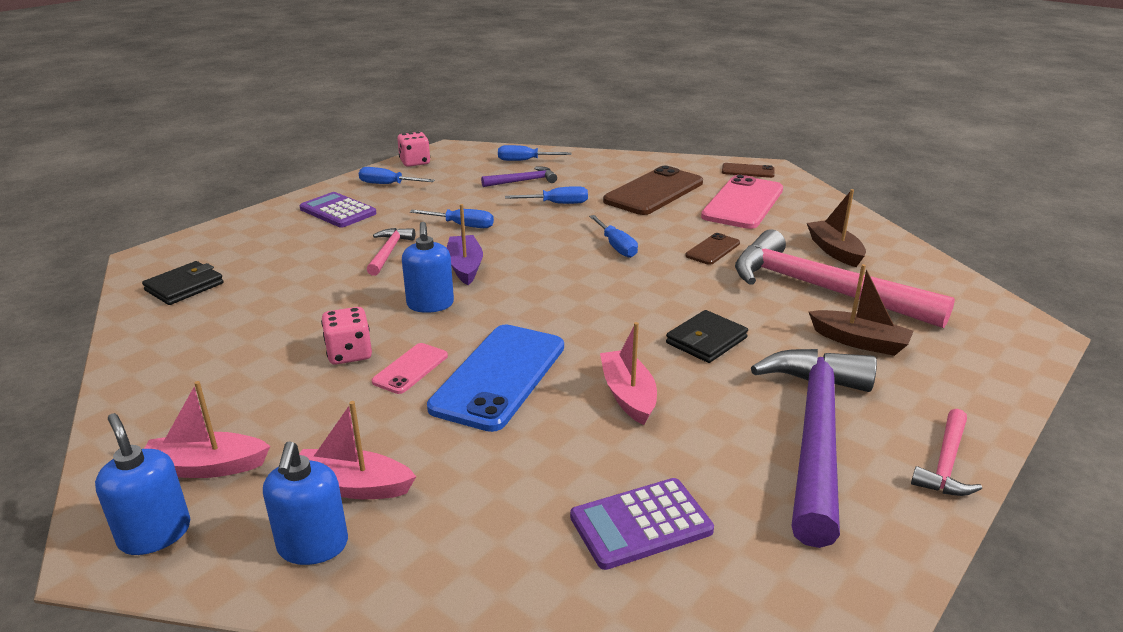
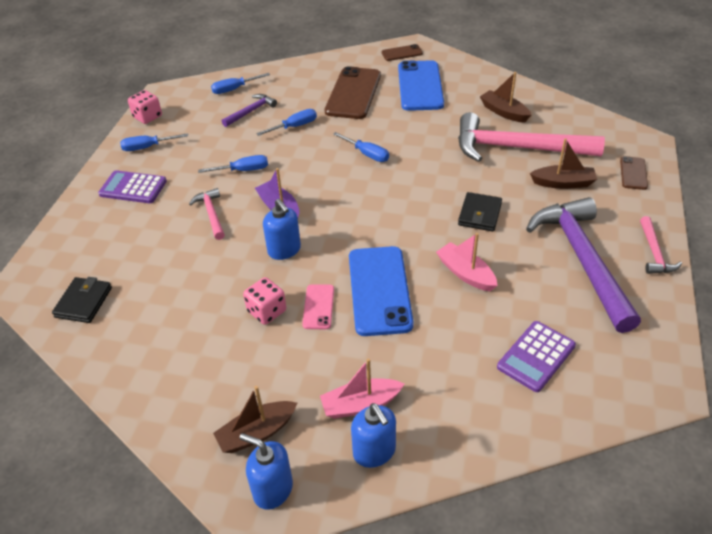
camera: 25 degrees left, 15 degrees up
(206, 467) = (257, 433): pink boat -> brown boat
(713, 249) = (430, 136): brown phone -> brown phone (633, 173)
(743, 203) = (420, 86): pink phone -> blue phone

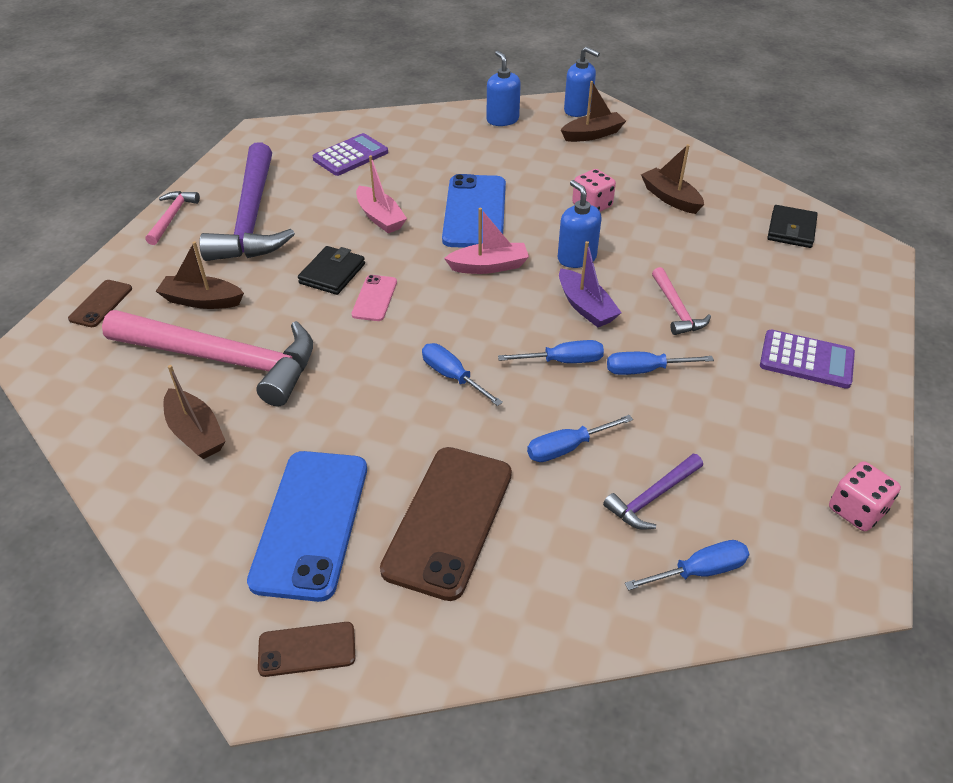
camera: 175 degrees left, 0 degrees up
(148, 147) = (820, 434): blue screwdriver -> blue screwdriver (563, 361)
(186, 330) = (670, 198): none -> brown boat
(318, 307) = (539, 204): pink phone -> pink phone (375, 298)
(360, 404) = (508, 142): pink boat -> pink boat (489, 266)

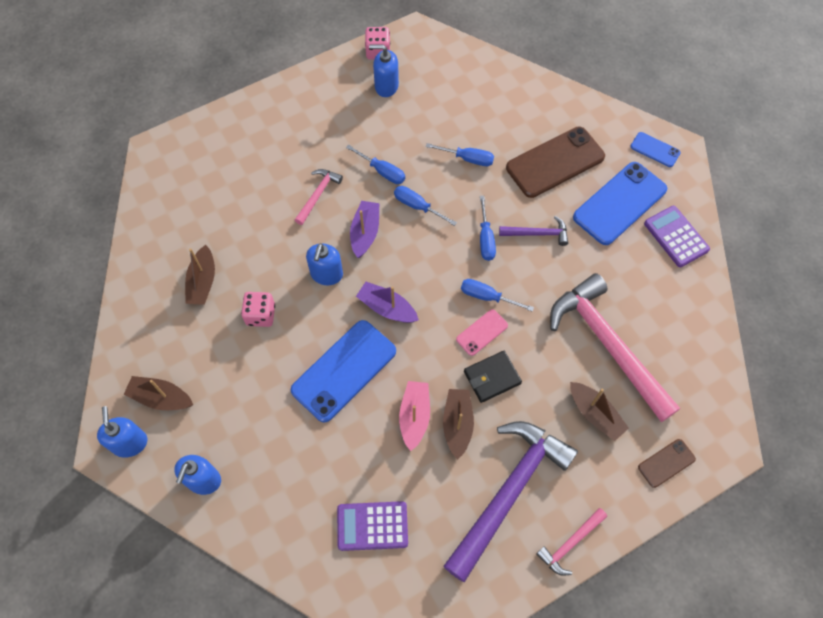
camera: 140 degrees left, 20 degrees up
(196, 433) = (650, 298): brown boat -> brown boat (457, 424)
(307, 649) = (655, 150): brown phone -> blue phone
(489, 266) = (387, 308): pink boat -> purple boat
(652, 498) = (455, 112): purple hammer -> purple hammer (538, 234)
(699, 571) = (471, 75): blue screwdriver -> blue screwdriver (487, 297)
(777, 469) = (386, 86): none -> blue soap dispenser
(791, 230) = (173, 199): black wallet -> none
(806, 360) = (296, 120): purple calculator -> purple calculator (676, 237)

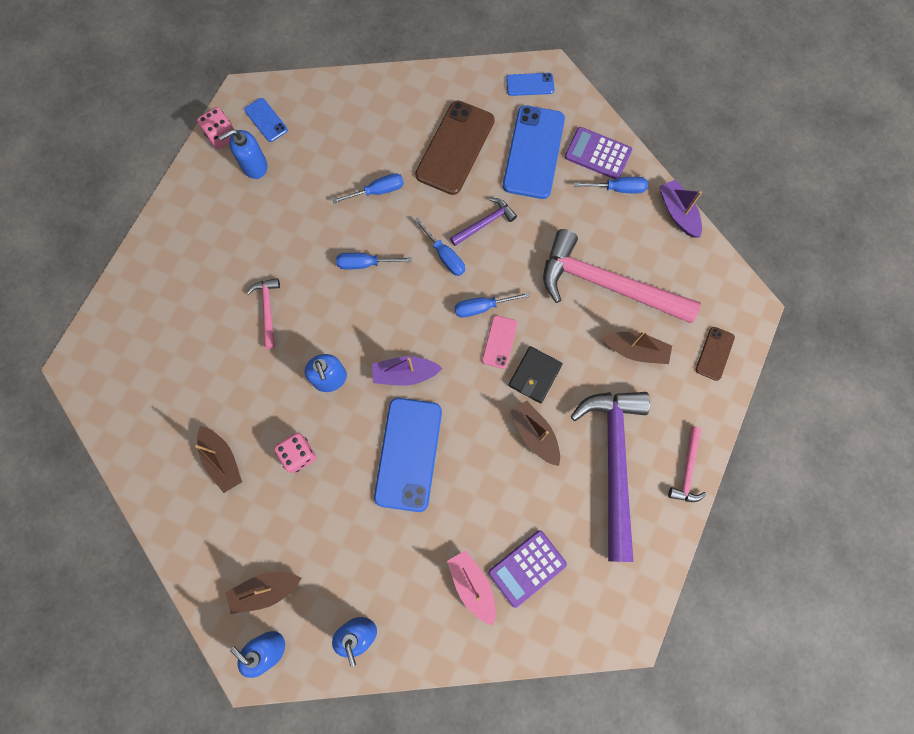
camera: 35 degrees left, 10 degrees up
(365, 233) = (336, 318): purple boat -> purple boat (678, 213)
(382, 171) = (310, 250): blue screwdriver -> blue screwdriver (618, 189)
(414, 416) = (495, 452): pink boat -> pink boat (472, 585)
(419, 59) = (266, 120): none -> blue phone

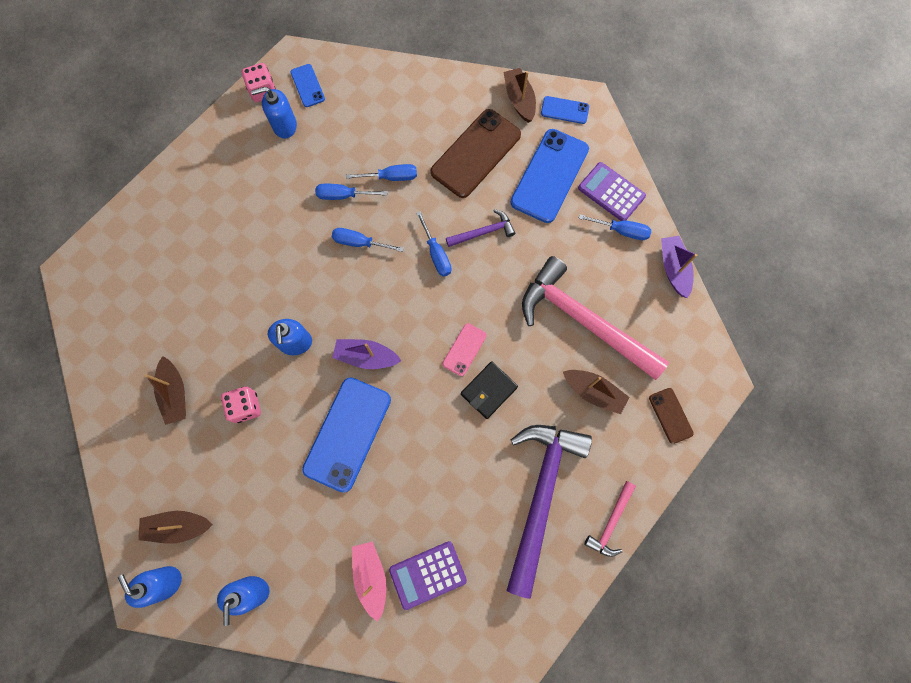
camera: 15 degrees right, 0 degrees up
(268, 309) = (257, 263): pink hammer -> none
(482, 307) = (457, 312): blue screwdriver -> blue screwdriver (344, 195)
(535, 434) = (472, 447): brown boat -> brown boat (519, 100)
(714, 353) = (670, 415): brown phone -> brown phone turned 60 degrees counterclockwise

